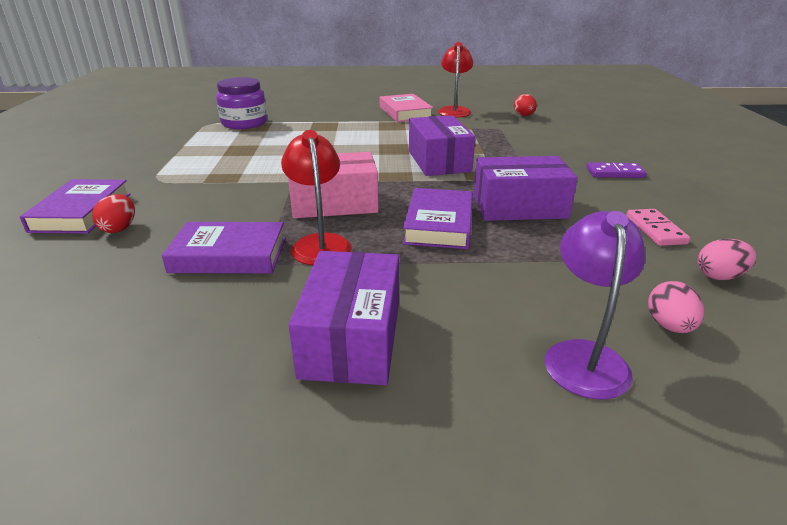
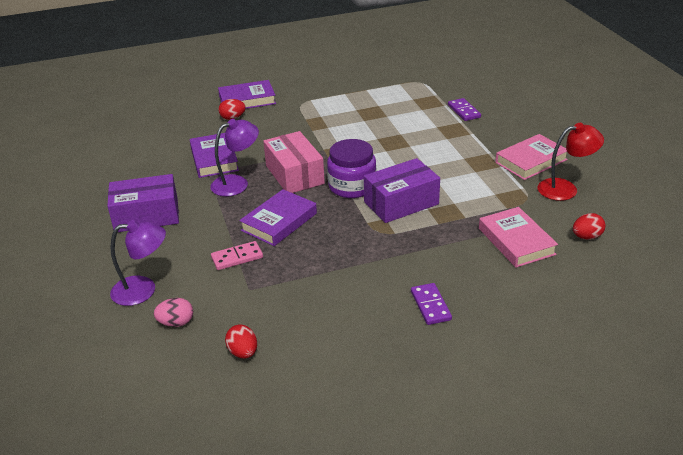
camera: 75 degrees right, 5 degrees up
(244, 123) = (432, 95): purple jar -> purple jar (352, 186)
(294, 118) = (464, 111): none -> purple domino
(319, 243) = (237, 183): red lamp -> purple lamp
(439, 224) = (279, 222): purple book -> purple book turned 45 degrees counterclockwise
(519, 207) = (323, 254): purple box -> none
(523, 133) = (516, 241): none -> pink book
(655, 230) = (309, 325): pink domino -> pink domino (237, 257)
(719, 276) = (243, 352): pink egg -> red egg

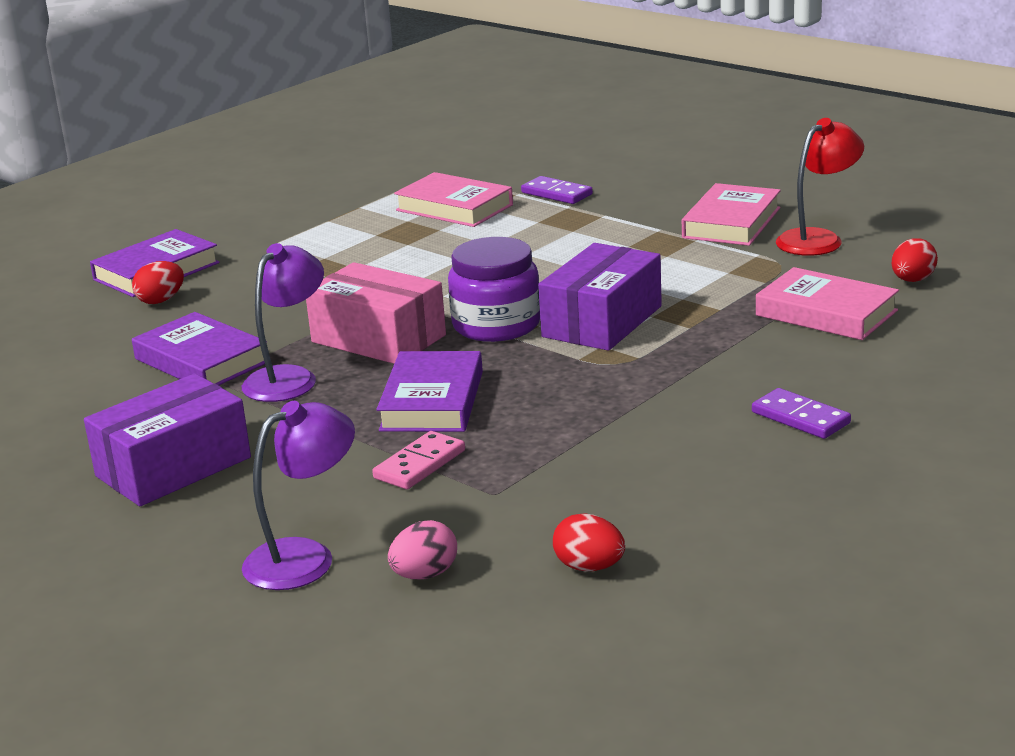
camera: 30 degrees left, 10 degrees down
(407, 104) = (454, 207): none -> pink book

